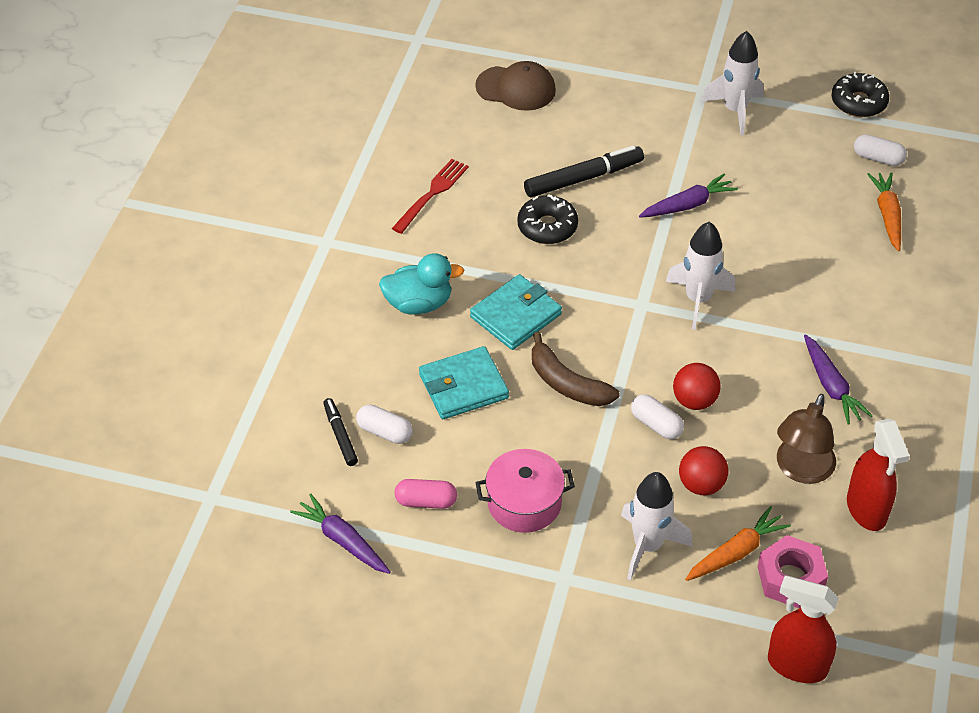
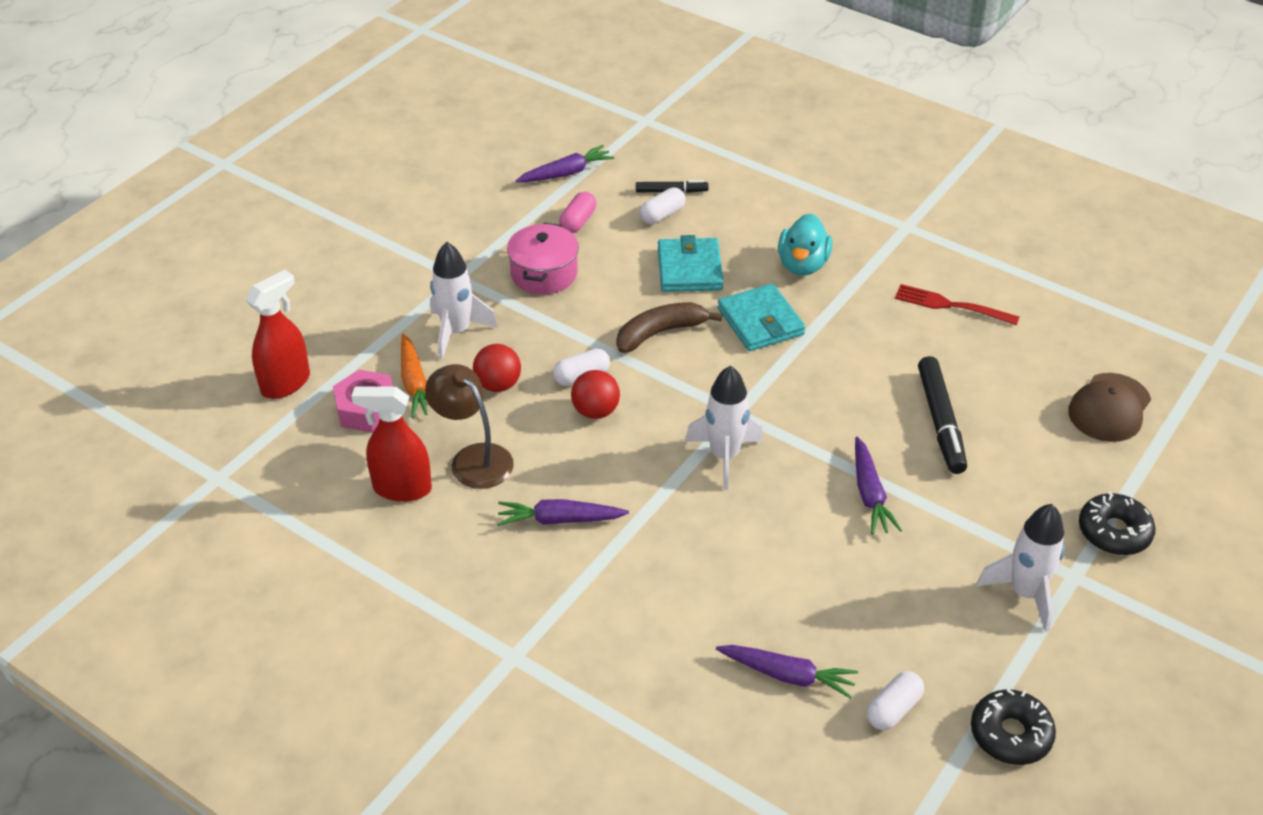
camera: 110 degrees right, 5 degrees down
(432, 194) = (951, 305): red fork -> red fork turned 150 degrees clockwise
(547, 227) = (874, 374): black donut -> black donut (1114, 532)
(887, 215) = (788, 675): orange carrot -> purple carrot

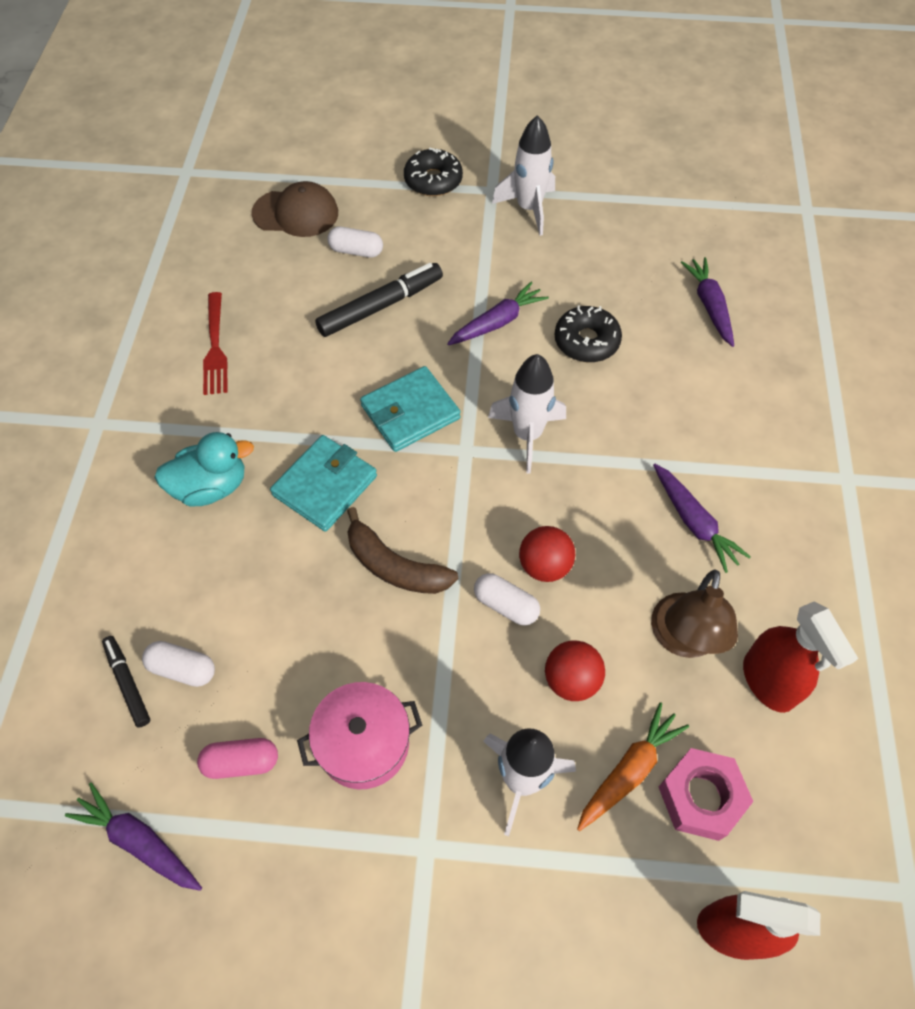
camera: 120 degrees left, 15 degrees up
(689, 269) = (273, 589): turquoise wallet -> turquoise wallet (410, 412)
(893, 709) = (685, 243): white capsule -> white capsule (356, 251)
(1010, 734) = (653, 184): black donut -> black donut (586, 341)

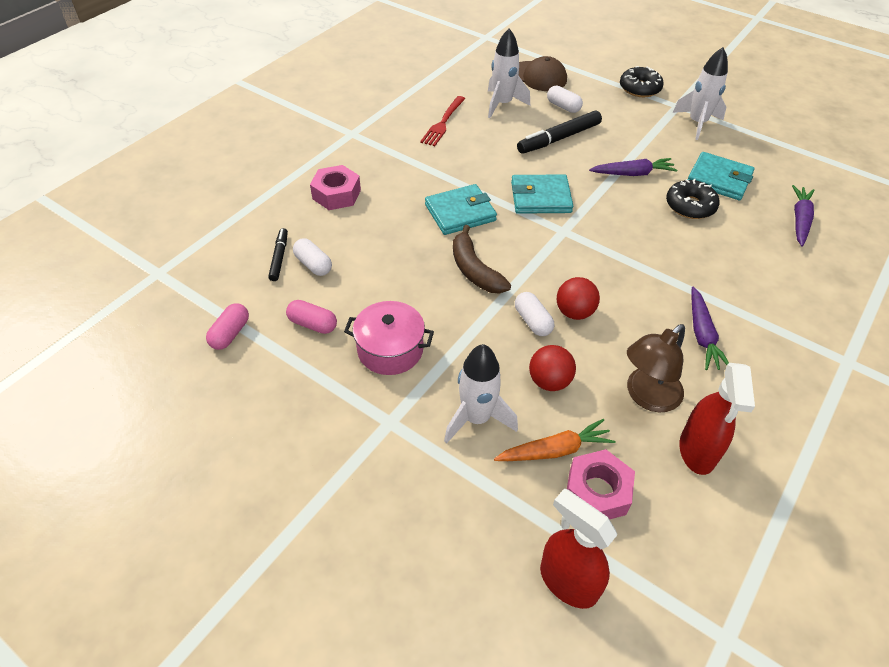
camera: 30 degrees right, 10 degrees down
(139, 841) = (230, 334): purple carrot -> pink capsule
(141, 537) = (336, 194): none -> pink nut
(211, 487) = (392, 187): turquoise duck -> none
(380, 306) = (559, 138): black marker -> black marker turned 150 degrees clockwise
(527, 435) = (611, 239): white rocket -> white rocket (502, 104)
(597, 285) = (719, 179): none -> turquoise wallet

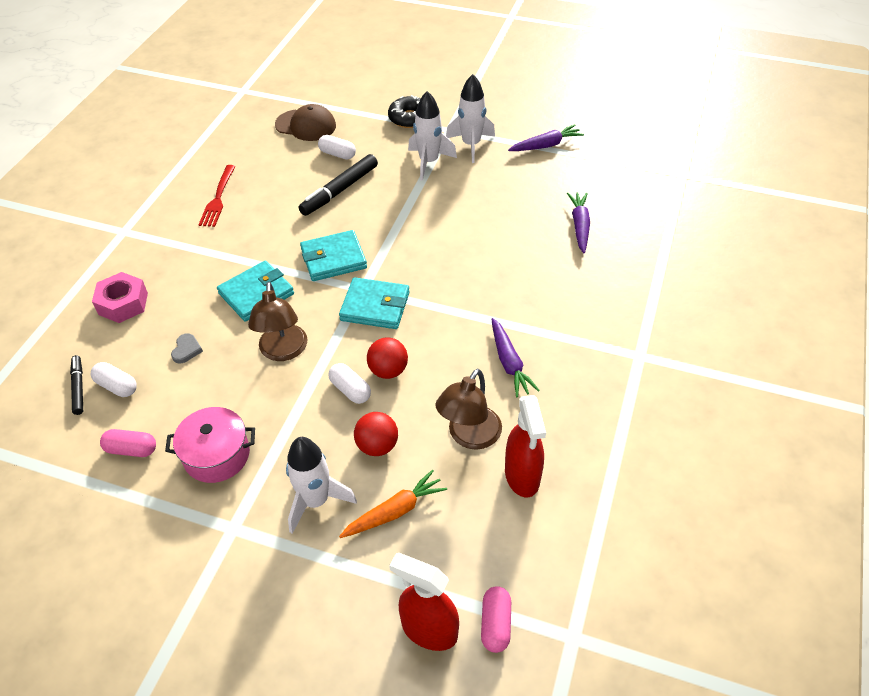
camera: 15 degrees left, 0 degrees up
(230, 334) = (47, 482): pink capsule -> pink capsule (495, 624)
(384, 247) = (186, 350): none -> grey heart
(474, 270) = (283, 351): brown banana -> brown lamp
(502, 104) = (275, 164): white rocket -> white rocket (429, 162)
(597, 492) = (440, 539): pink nut -> none
(633, 173) = (418, 213): purple carrot -> purple carrot (546, 145)
(690, 206) = (478, 234): black donut -> none
(719, 179) = (500, 200): turquoise wallet -> turquoise wallet (375, 306)

